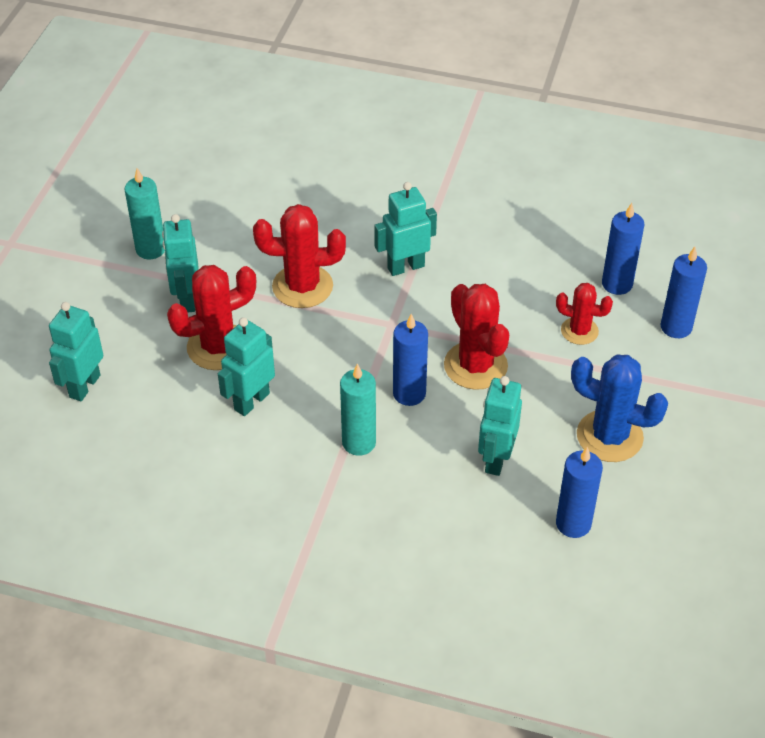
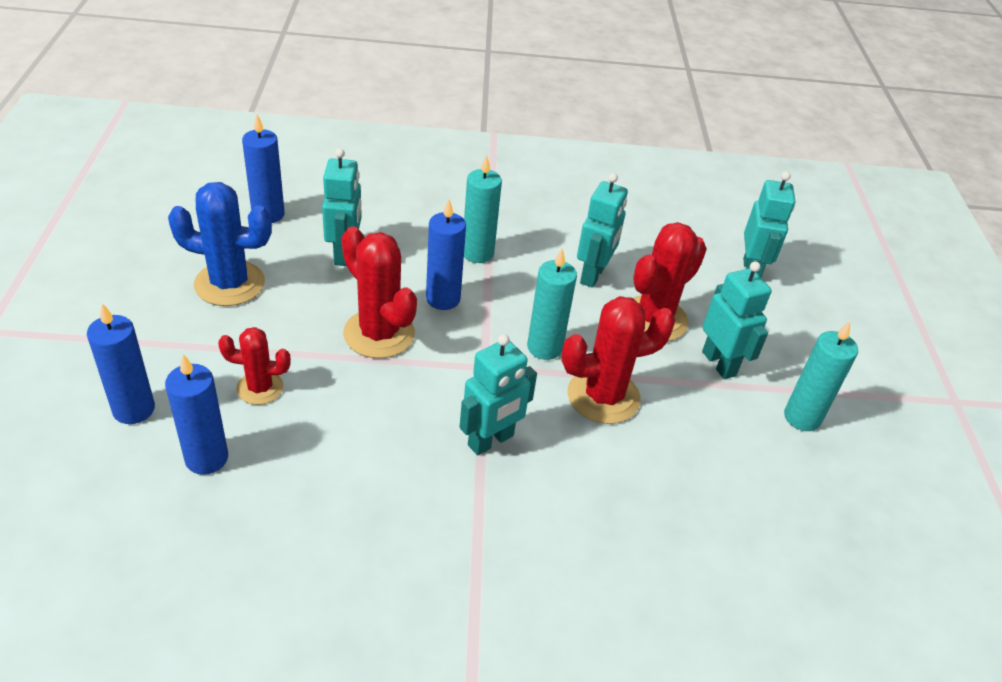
camera: 160 degrees right, 5 degrees down
(333, 334) = (544, 347): none -> turquoise candle

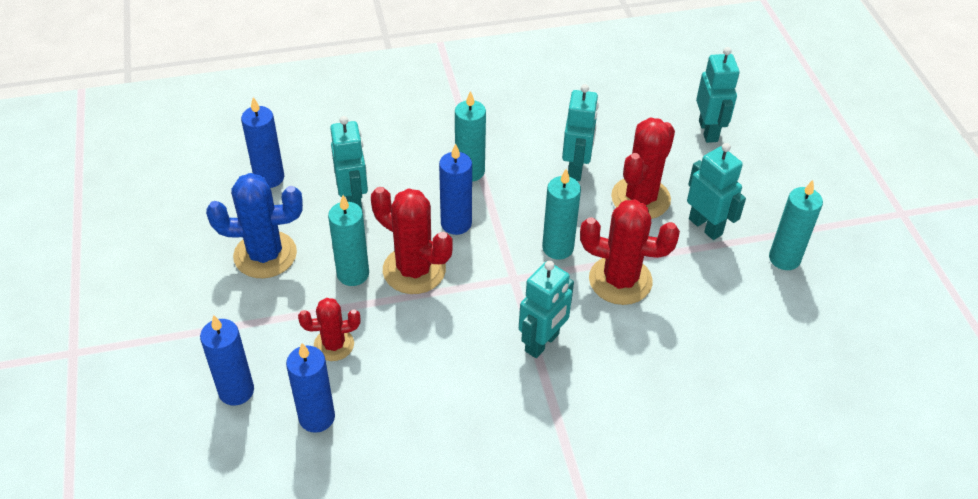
camera: 10 degrees left, 5 degrees up
(312, 322) = (353, 274): none -> turquoise candle
(603, 396) = (620, 280): red cactus -> red cactus turned 45 degrees clockwise

